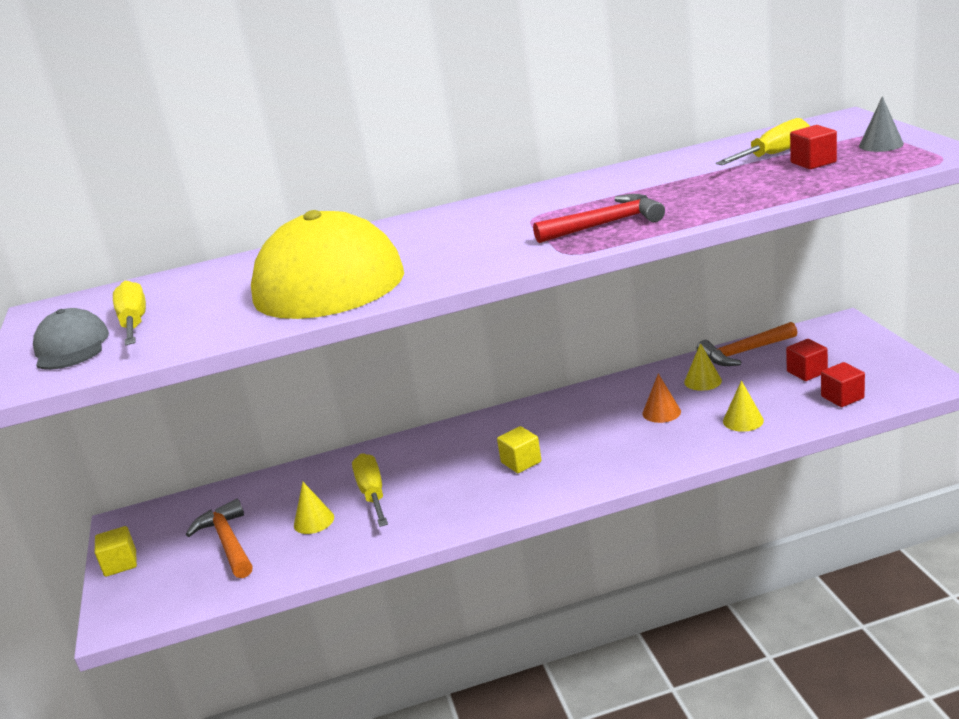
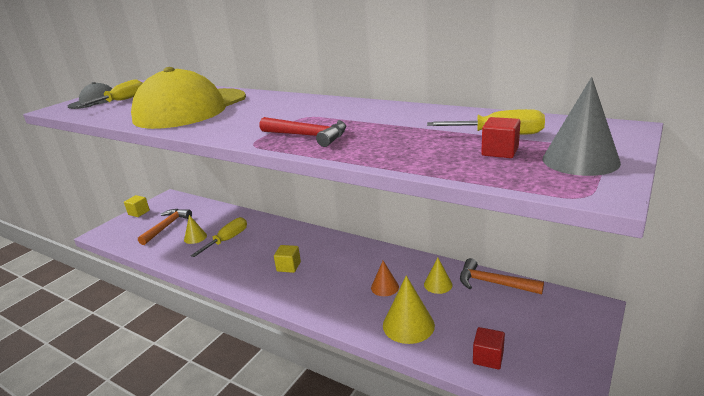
camera: 45 degrees right, 0 degrees up
(743, 420) = (408, 325): yellow cone -> yellow cone, size x1.66
(807, 372) = (502, 323): red cube -> none
(881, 145) = (580, 160): grey cone -> grey cone, size x1.66

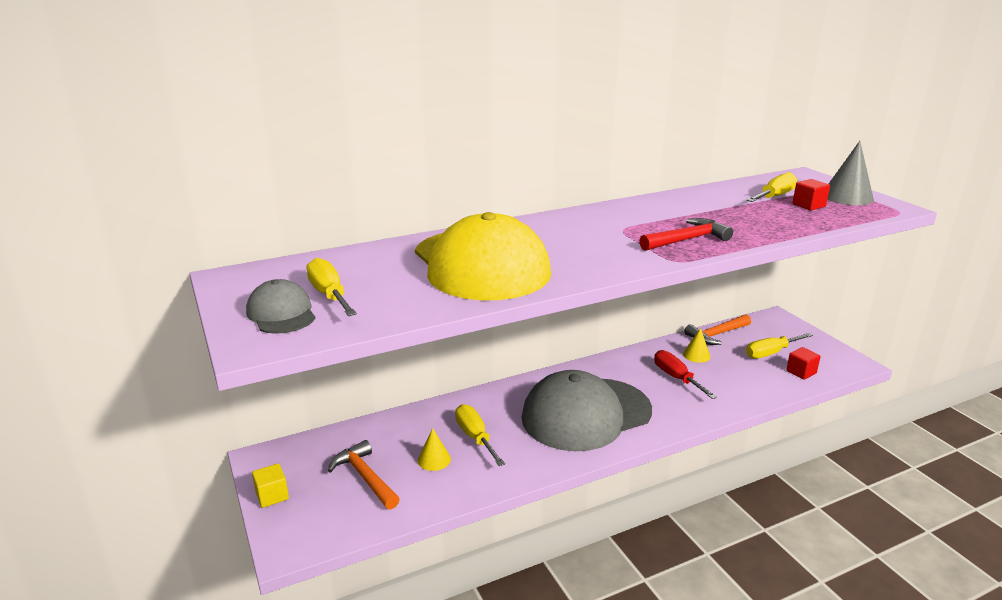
camera: 60 degrees left, 0 degrees up
(288, 266) = (586, 414): yellow cube -> grey cap
(384, 287) = (676, 378): orange cone -> red screwdriver
(408, 325) = (739, 387): yellow cone -> none
(502, 326) = (770, 353): none -> yellow screwdriver

